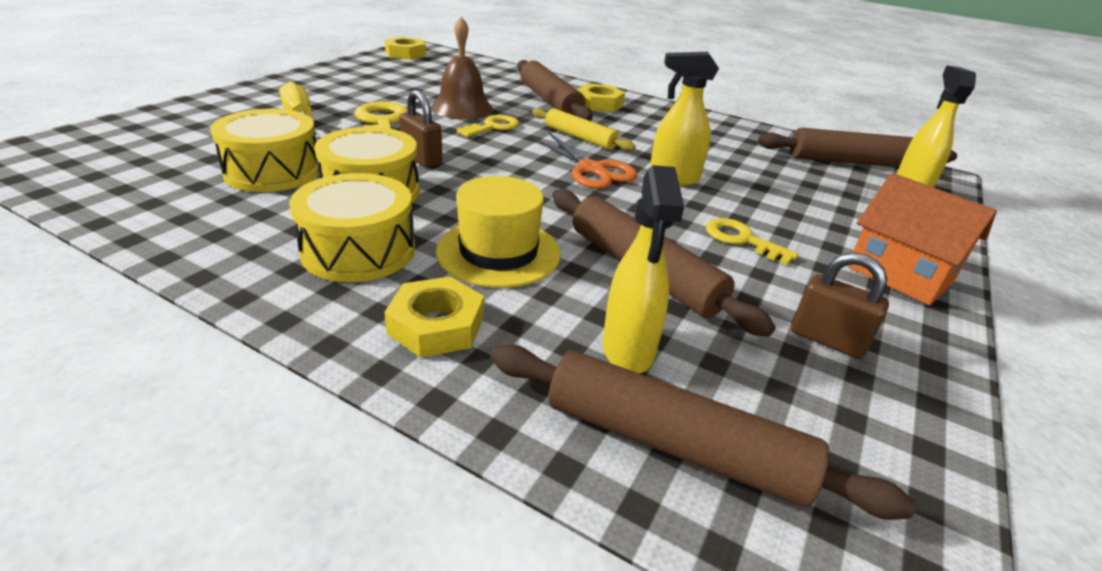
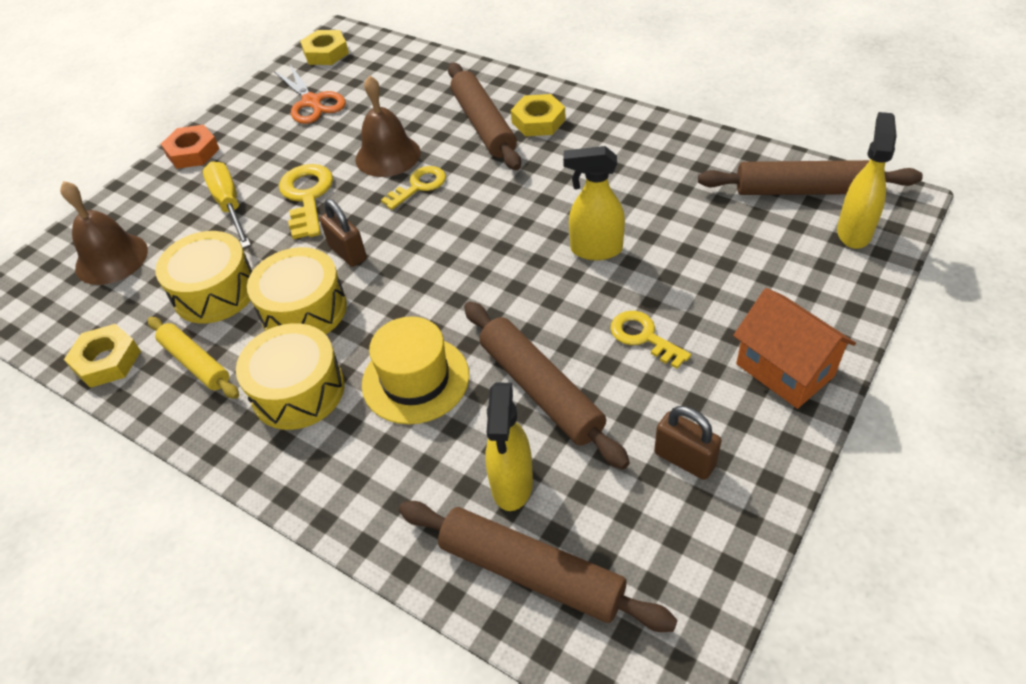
camera: 10 degrees right, 15 degrees up
(163, 140) = (111, 258): none -> brown bell
(271, 88) = (192, 152): none -> orange nut
(436, 325) = (363, 471): yellow nut -> yellow nut (107, 361)
(580, 137) = (509, 191): yellow rolling pin -> yellow rolling pin (196, 363)
(592, 170) = (514, 246): orange scissors -> orange scissors (312, 103)

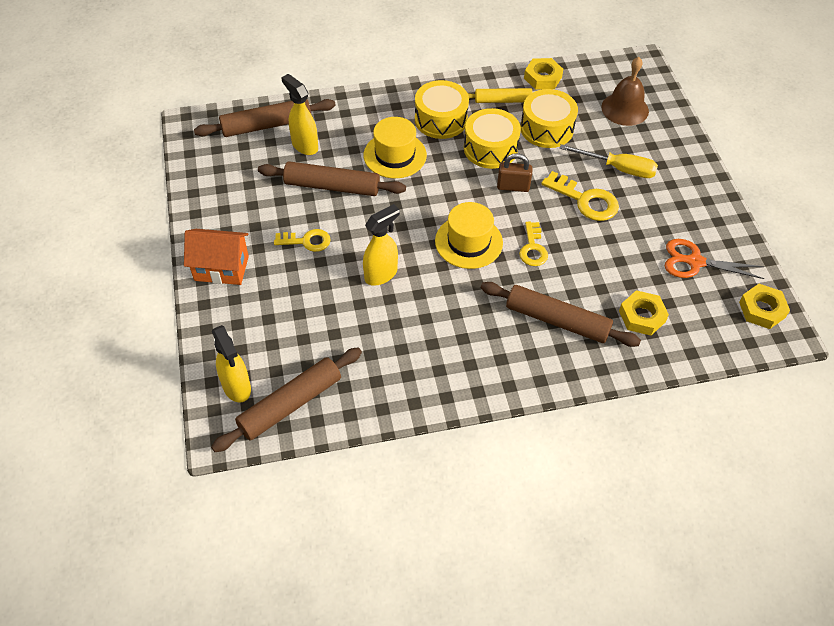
camera: 130 degrees right, 5 degrees up
(192, 152) = (699, 181): orange nut -> none
(388, 155) = (582, 256): brown bell -> none
(468, 227) = (468, 242): none -> yellow hat
(538, 121) = (525, 349): yellow nut -> yellow nut (642, 316)
(684, 459) = (239, 198): brown padlock -> none

